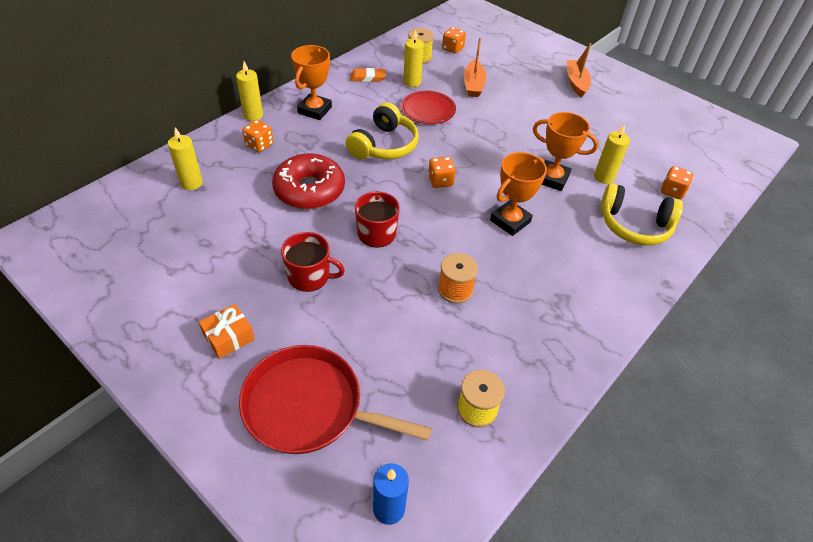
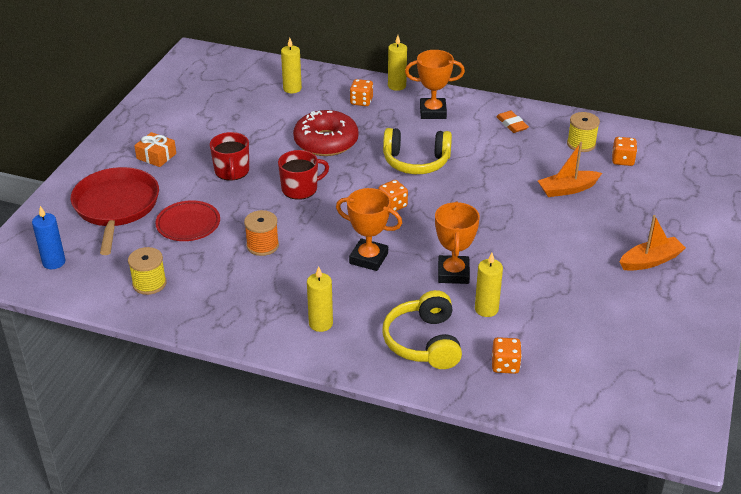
camera: 70 degrees right, 10 degrees down
(412, 82) = (531, 151): yellow candle -> yellow candle (320, 323)
(428, 110) = (493, 172): red plate -> red plate (188, 224)

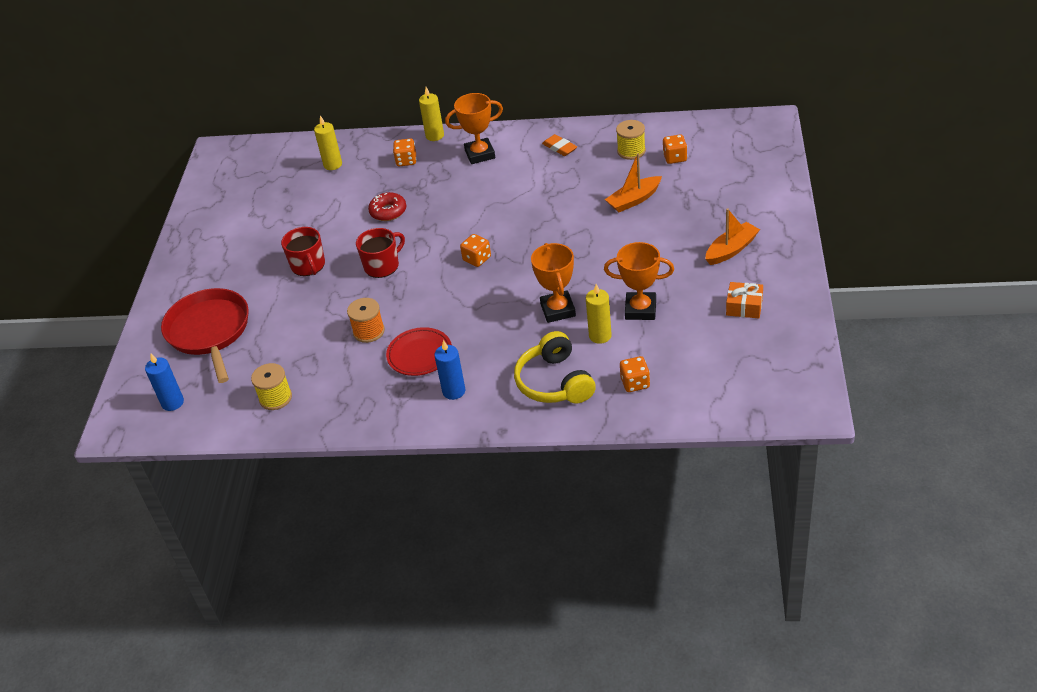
camera: 10 degrees left, 5 degrees up
(156, 156) = (226, 269): orange gift -> orange gift (744, 306)
(188, 224) = (288, 330): red plate -> red plate (419, 354)
(320, 323) = (454, 391): yellow candle -> blue candle
(326, 142) = (388, 211): red donut -> red donut, size x0.58
(368, 258) = (474, 317): orange trophy -> orange trophy (640, 309)
(416, 162) = (483, 209): yellow headphones -> none

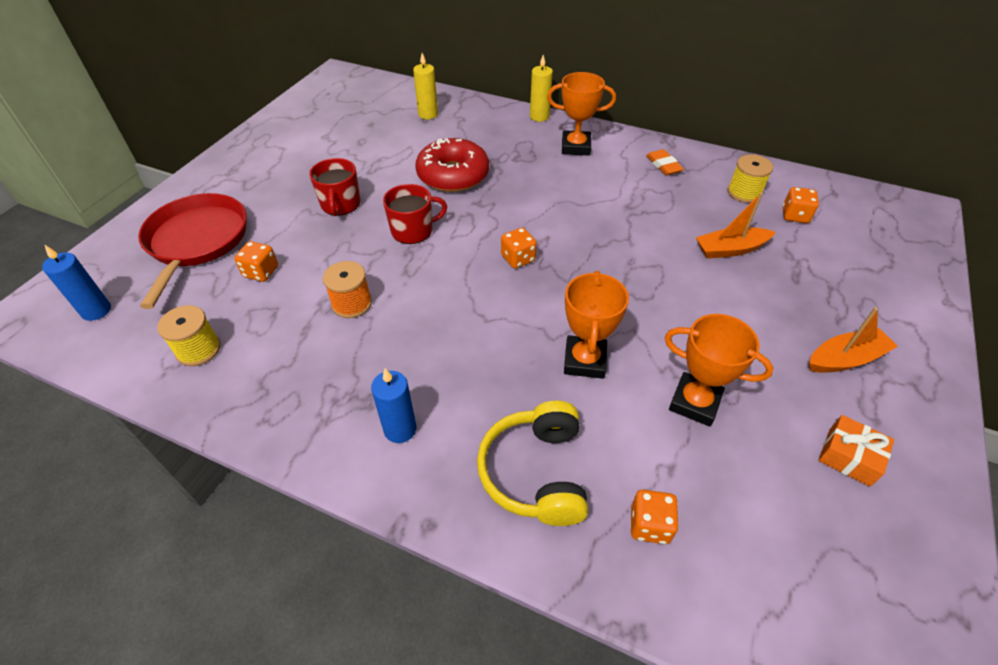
camera: 15 degrees right, 5 degrees up
(388, 211) = (453, 175): red donut -> red donut, size x1.71
(406, 161) = (499, 131): orange dice -> orange dice (261, 272)
(419, 354) = (389, 357): red plate -> none
(600, 336) = (625, 422): yellow candle -> none

